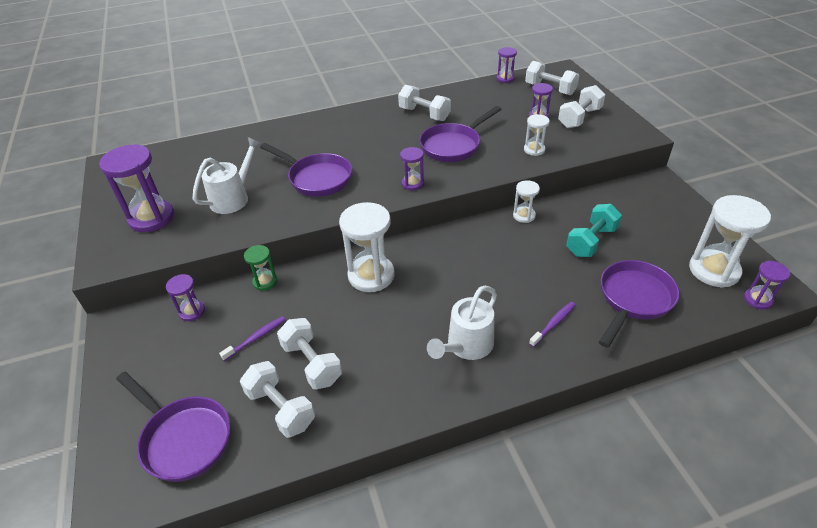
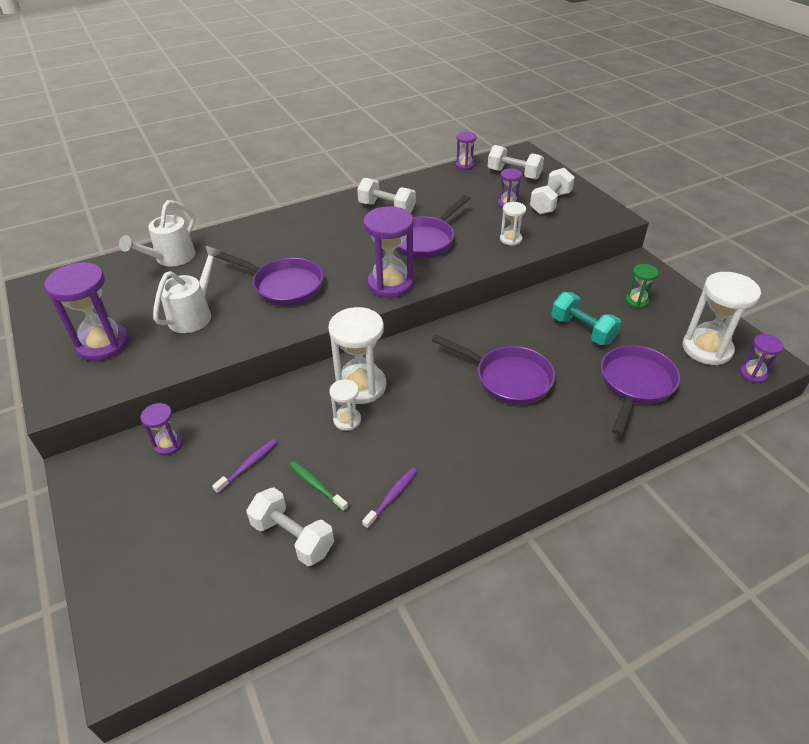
camera: 10 degrees left, 0 degrees up
(183, 438) = (190, 582): purple pan -> purple pan (508, 378)
(265, 282) = (244, 404): green hourglass -> green hourglass (637, 301)
(312, 363) = (316, 485): white dumbbell -> green toothbrush
(412, 183) = (390, 284): purple hourglass -> purple hourglass, size x1.91
(466, 346) = (477, 450): white watering can -> white watering can (171, 259)
(524, 215) = (509, 309): white hourglass -> white hourglass (347, 420)
(553, 324) = (561, 417): purple toothbrush -> purple toothbrush (392, 497)
(591, 241) = (582, 330): turquoise dumbbell -> turquoise dumbbell turned 75 degrees counterclockwise

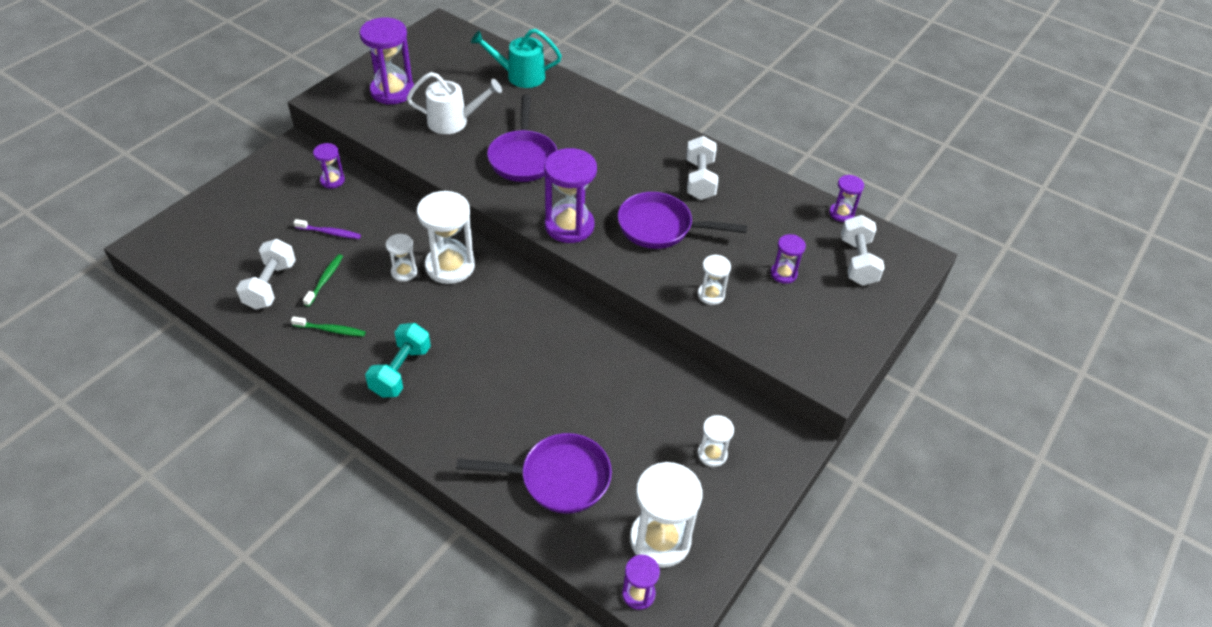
camera: 60 degrees right, 5 degrees up
(171, 259) = (519, 76): white watering can -> turquoise watering can
(392, 497) = (331, 330): purple toothbrush -> green toothbrush
(508, 378) = (513, 368): purple pan -> none
(550, 203) = (815, 311): white dumbbell -> none
(582, 330) = (625, 413): turquoise dumbbell -> turquoise dumbbell (401, 371)
(637, 301) = (712, 454): green hourglass -> white hourglass

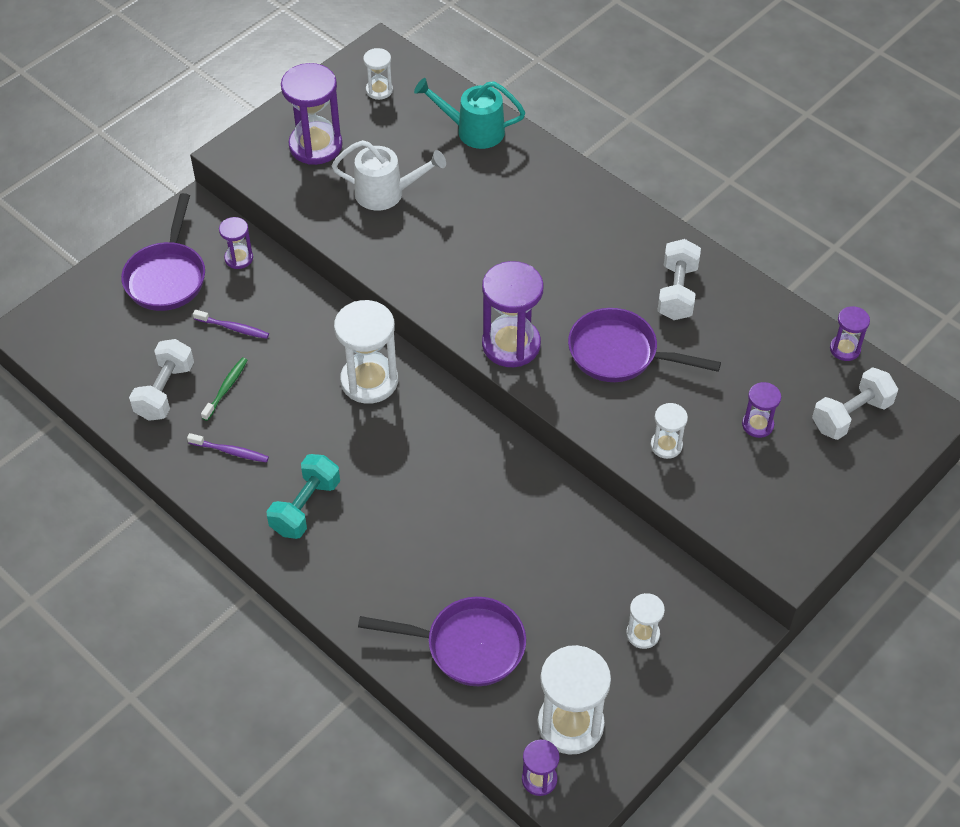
camera: 10 degrees right, 5 degrees up
(331, 330) = (230, 451): green toothbrush -> purple toothbrush
(404, 272) = (316, 385): white hourglass -> white hourglass (379, 90)
(523, 157) = (465, 248): purple pan -> purple pan (167, 276)
(857, 262) = (851, 415): white dumbbell -> white dumbbell turned 45 degrees clockwise

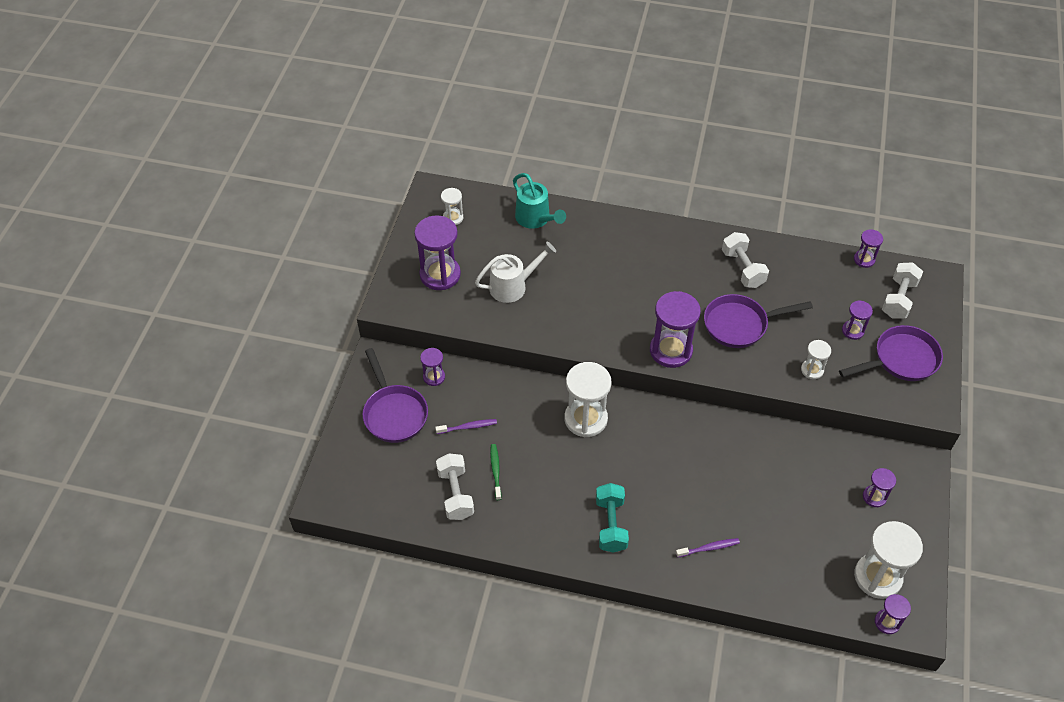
camera: 30 degrees left, 0 degrees up
(230, 451) = (532, 513): purple toothbrush -> purple toothbrush (709, 548)
(467, 646) = (781, 561): purple pan -> purple pan (901, 360)
(472, 131) = (536, 219): turquoise watering can -> turquoise watering can turned 105 degrees counterclockwise
(642, 634) = (874, 497): white hourglass -> purple hourglass

